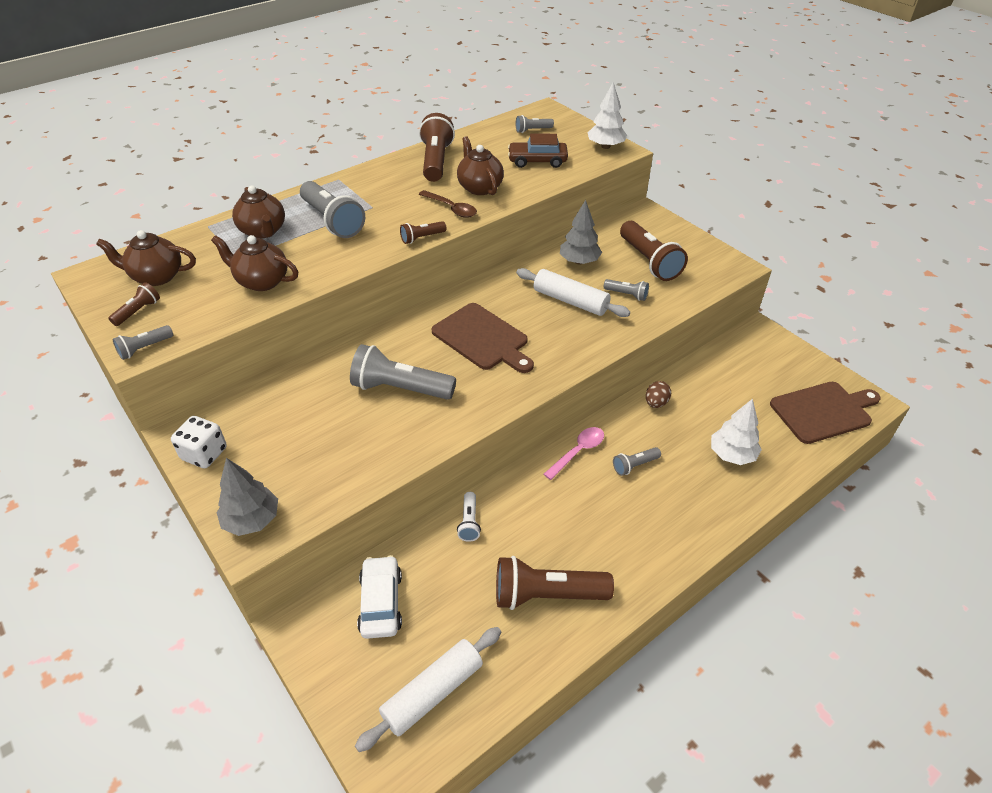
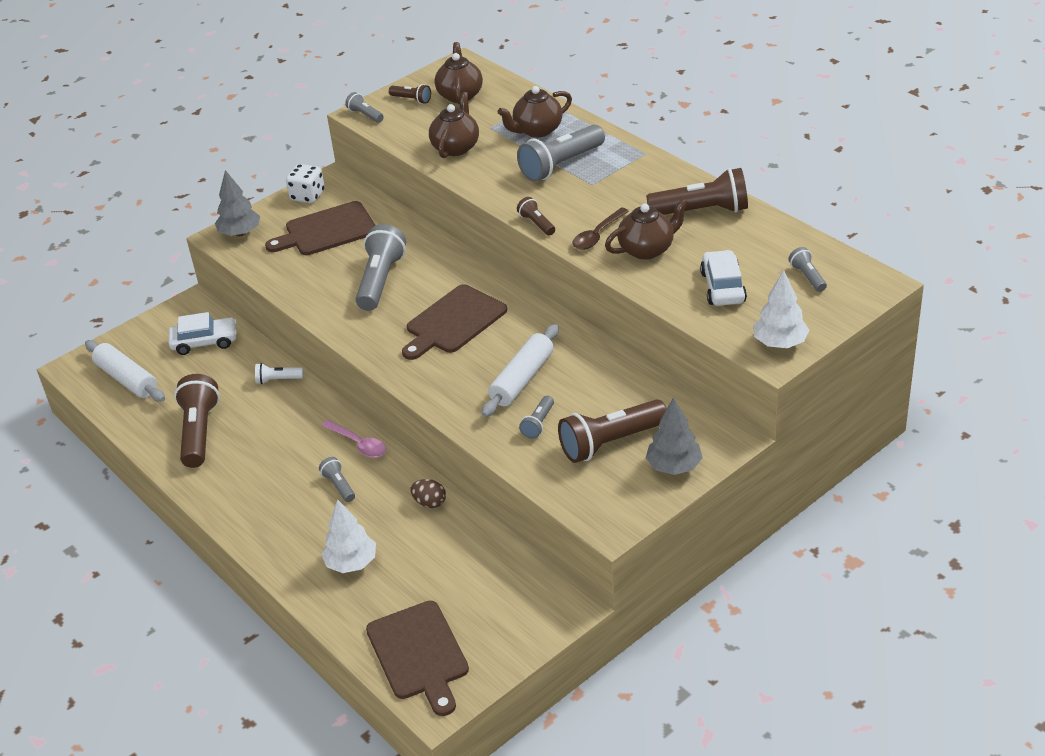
camera: 90 degrees right, 5 degrees down
(287, 434) = (327, 230): none -> brown cutting board
(537, 161) = (723, 287): brown car -> white car
(579, 261) = (601, 382): grey tree -> grey tree (674, 466)

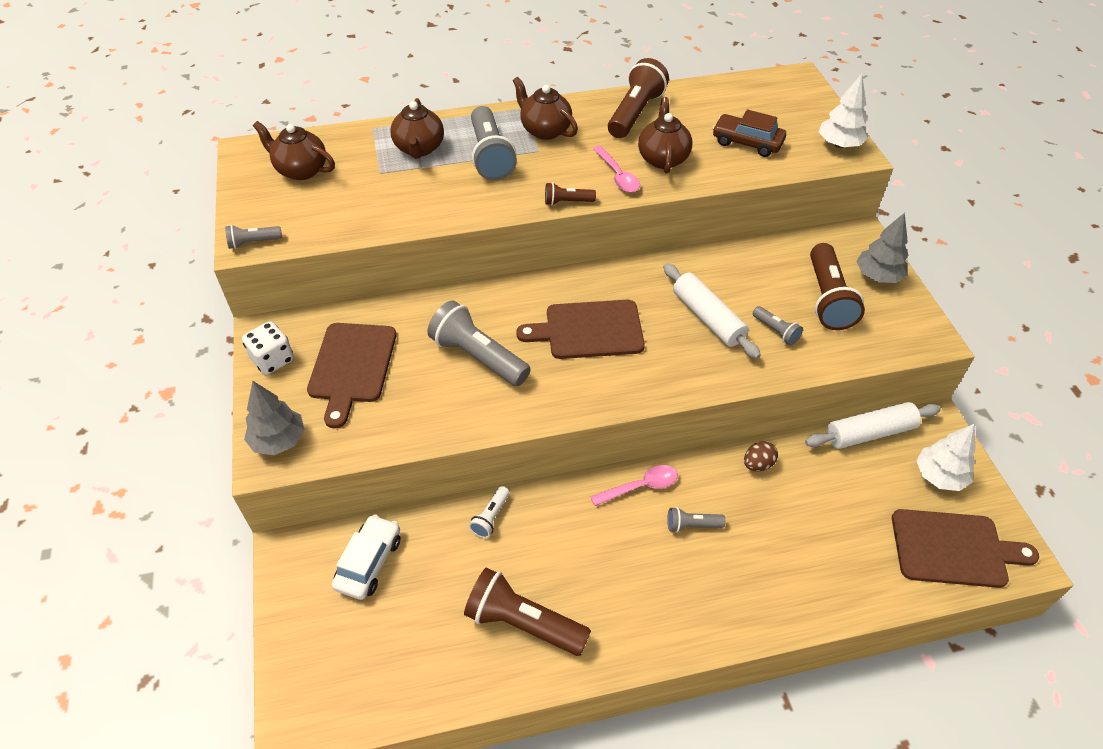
camera: 65 degrees left, 10 degrees up
(127, 379) = (368, 669): white rolling pin -> white rolling pin (869, 433)
(351, 563) = (808, 556): white tree -> white tree (939, 476)
(411, 99) = (267, 202): brown flashlight -> none
(453, 322) = (589, 330): brown cutting board -> brown cutting board turned 105 degrees clockwise
(456, 147) = (388, 204): brown teapot -> brown teapot (545, 130)
(597, 235) = (617, 176): brown spoon -> pink spoon
(723, 287) = (747, 142): white car -> brown car
(807, 277) = (766, 101): grey flashlight -> none

